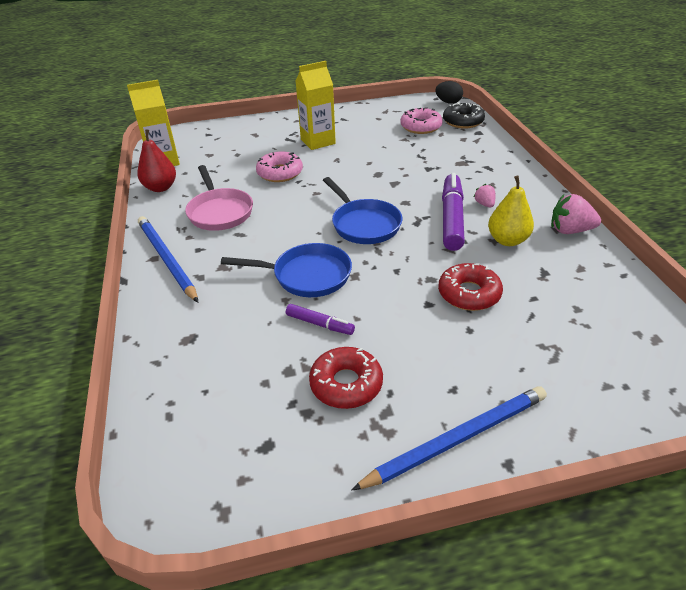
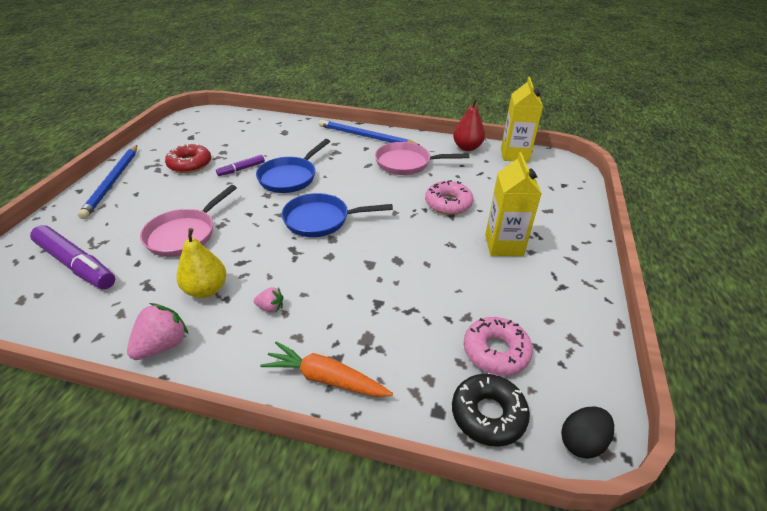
camera: 115 degrees right, 0 degrees up
(166, 259) = (366, 136): blue pencil -> blue pencil turned 150 degrees counterclockwise
(452, 218) = (274, 272): purple marker -> purple marker (76, 265)
(469, 294) = (184, 234): red donut -> pink pan
(504, 165) = (325, 378): none -> orange carrot

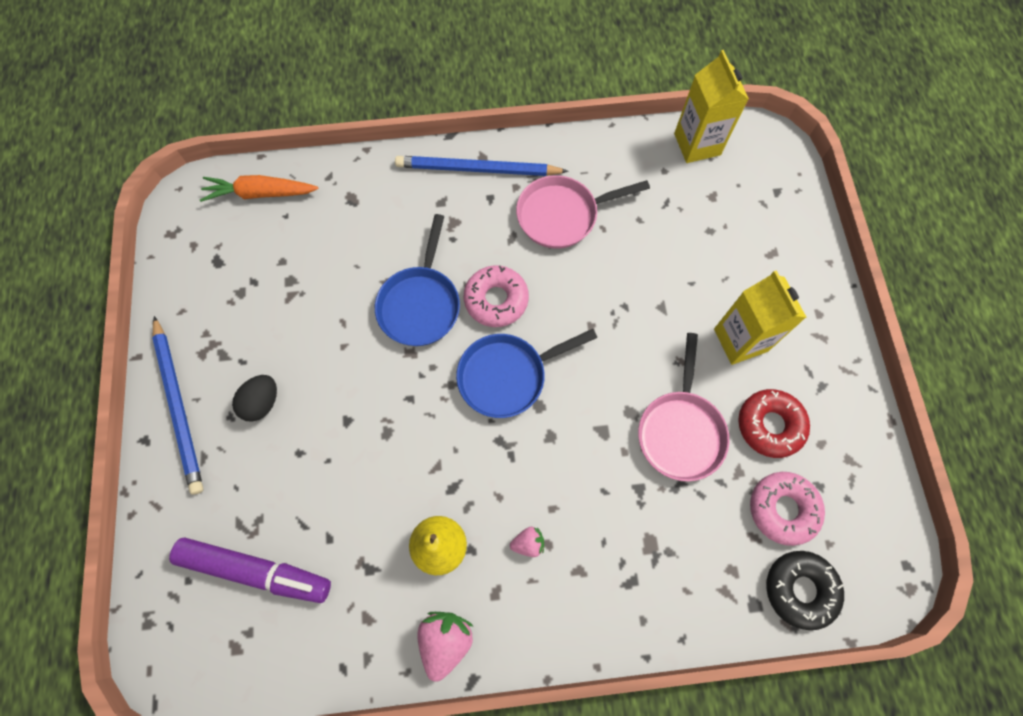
camera: 20 degrees left, 30 degrees up
(184, 234) = (352, 468): pink pan -> pink pan (680, 431)
(190, 164) = (261, 326): red donut -> red donut (770, 425)
(241, 169) = (342, 311): purple marker -> none
(325, 378) = (634, 611): orange carrot -> orange carrot (260, 193)
(448, 203) = (649, 284): pink donut -> pink donut (496, 300)
(467, 147) = (628, 148): red pear -> none
(581, 442) = (887, 585): black egg -> black egg (262, 403)

